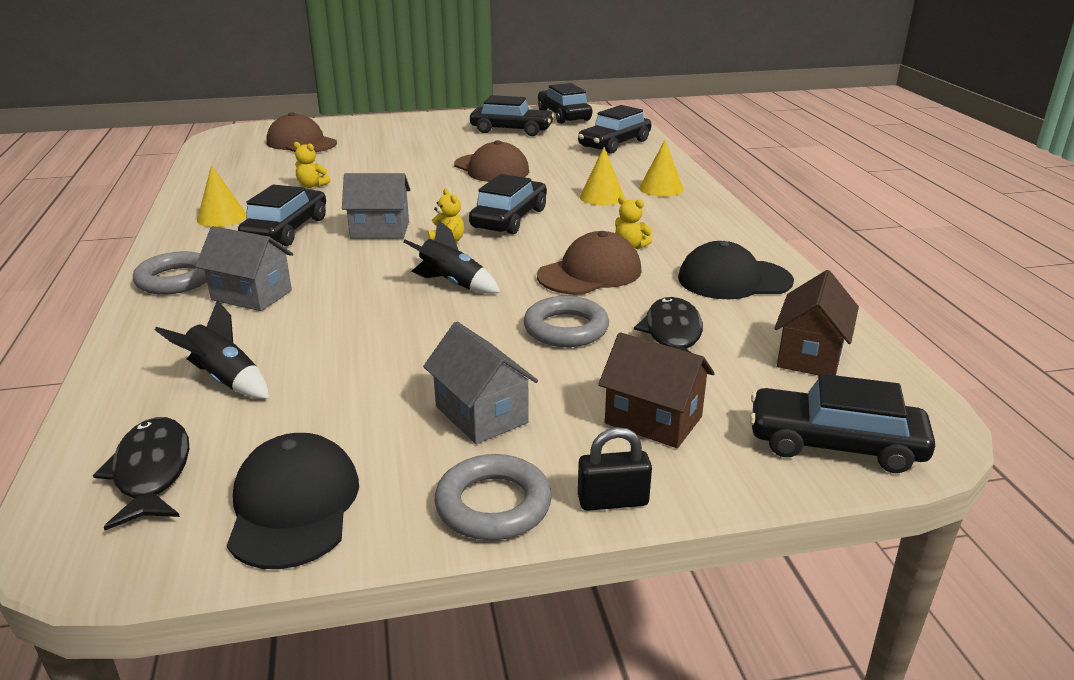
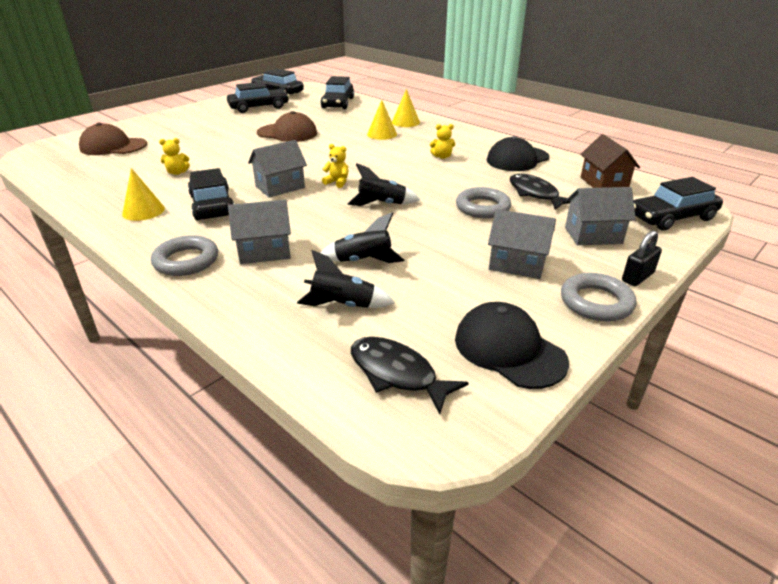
camera: 35 degrees left, 5 degrees up
(322, 341) = (363, 261): none -> black rocket
(509, 219) = (350, 159): black car -> none
(590, 273) = (445, 176): brown cap -> none
(653, 420) = (593, 235): brown house -> grey house

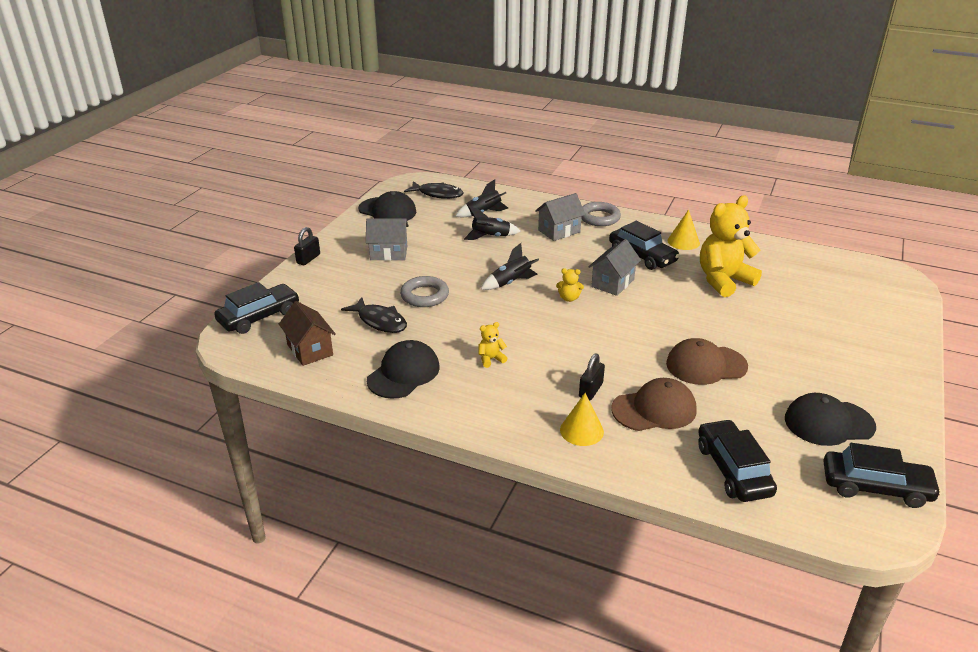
camera: 160 degrees right, 0 degrees up
(113, 146) = (846, 300): brown cap -> brown cap (654, 409)
(177, 172) = (723, 280): yellow teddy bear -> yellow teddy bear, size x2.42
(259, 107) = (828, 423): black car -> black cap
(382, 134) = (590, 390): yellow cone -> black padlock
(593, 235) = (332, 285): grey house -> none
(596, 302) = (339, 239): grey ring -> none

